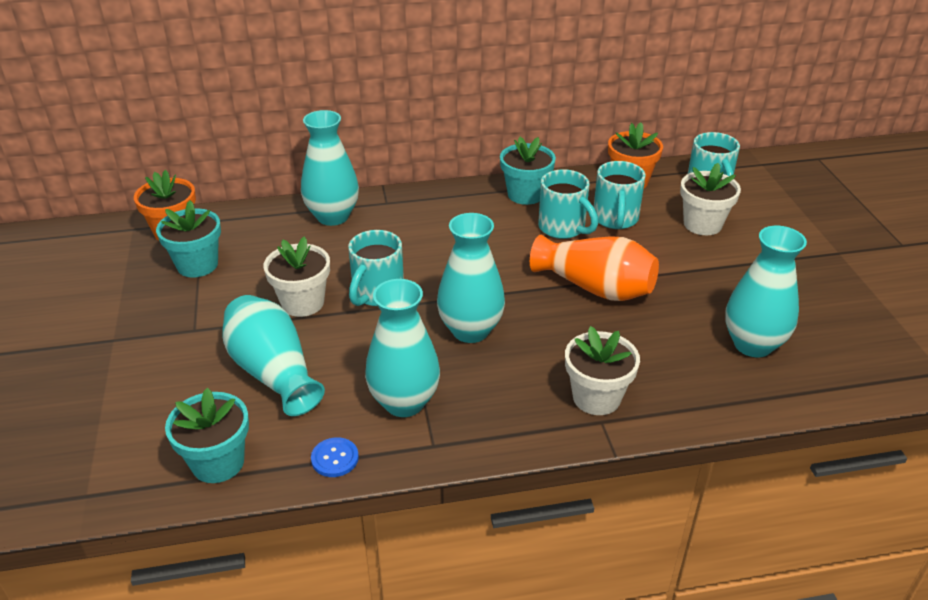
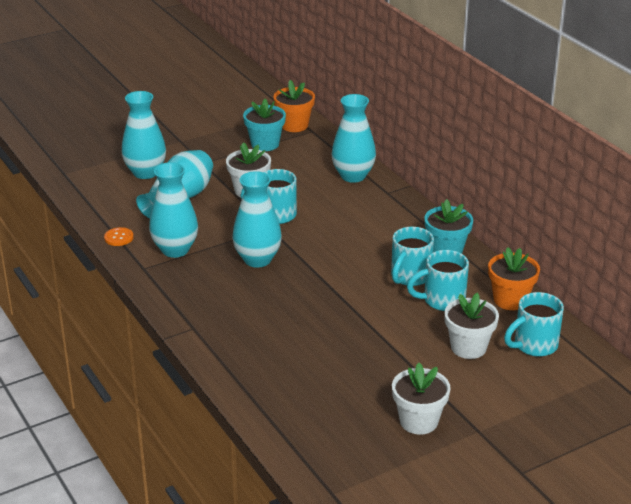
camera: 70 degrees right, 5 degrees down
(218, 462) = (100, 203): turquoise flower pot -> none
(335, 458) = (119, 238): blue button -> orange button
(595, 287) = (339, 304): orange vase -> none
(596, 397) = (215, 322): white flower pot -> white flower pot (418, 421)
(752, 344) = (312, 388): turquoise vase -> turquoise vase (145, 172)

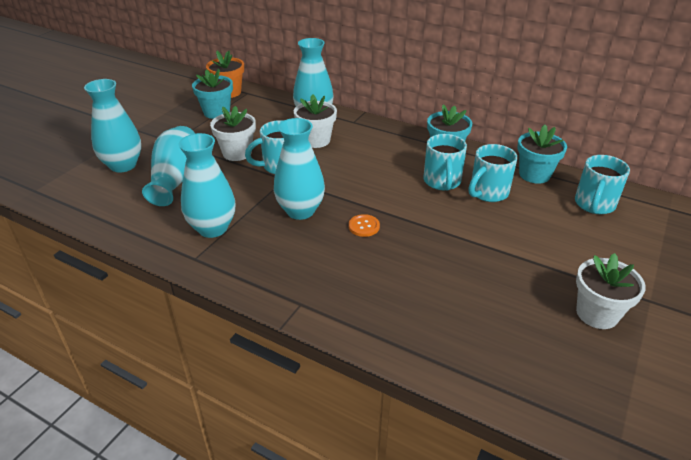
camera: 30 degrees left, 5 degrees up
(119, 238) = (143, 236): orange button -> orange button (364, 226)
(468, 347) = (552, 225): white flower pot -> white flower pot (316, 140)
(510, 300) = (534, 174): orange flower pot -> turquoise flower pot

